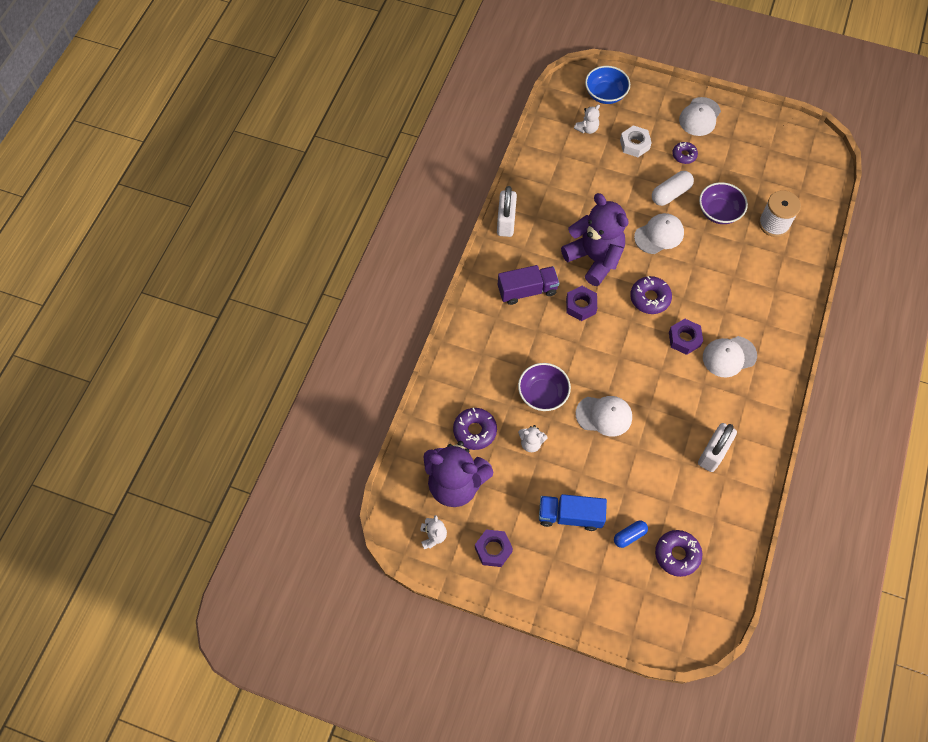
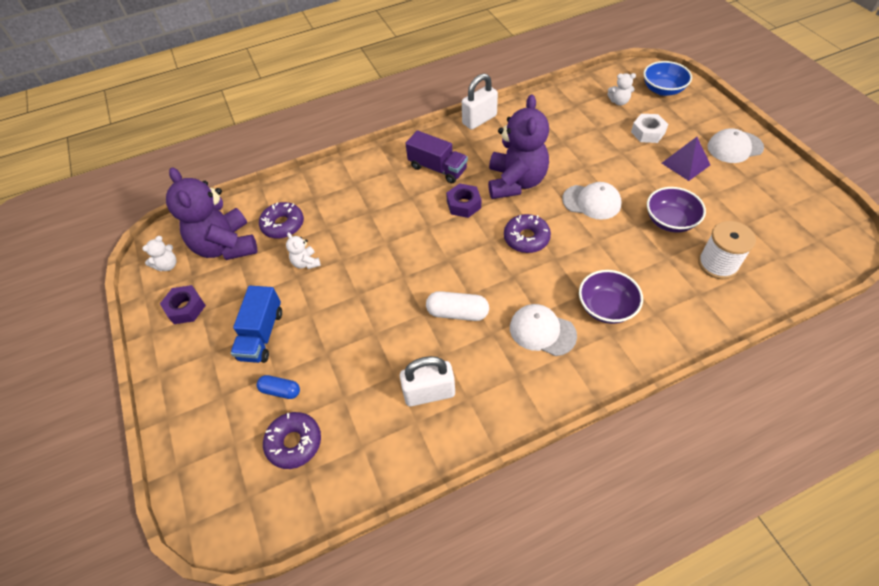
camera: 50 degrees right, 10 degrees down
(543, 394) = (358, 239): purple bowl -> purple bowl (606, 307)
(570, 516) = (262, 335): blue truck -> blue truck turned 135 degrees counterclockwise
(604, 415) = (381, 289): white cap -> none
(670, 194) = (639, 181): white capsule -> white capsule (457, 313)
(684, 155) = (685, 164): purple donut -> purple pyramid
(684, 339) = (518, 287): purple nut -> none

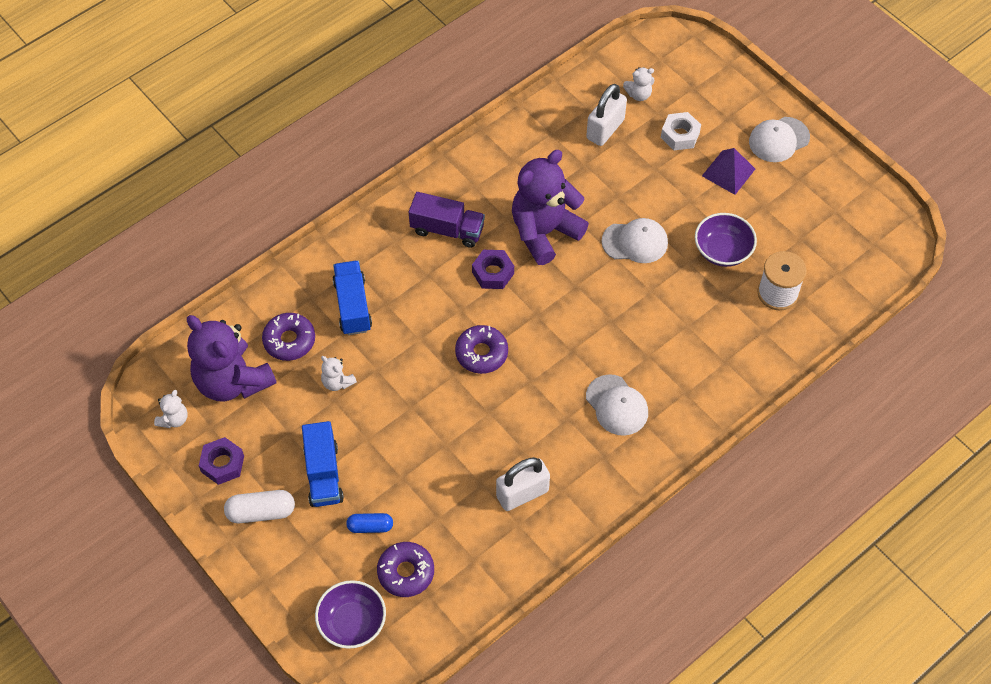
camera: 20 degrees left, 5 degrees up
(342, 209) = (352, 306): none -> blue truck
(457, 313) = (525, 404): white capsule -> white capsule (261, 512)
(479, 120) = (476, 150): white padlock -> white padlock (605, 129)
(516, 182) = (544, 232): purple teddy bear -> purple teddy bear turned 120 degrees counterclockwise
(526, 238) = (574, 302): purple donut -> purple donut (481, 353)
(542, 331) = (617, 405): white cap -> white cap turned 135 degrees counterclockwise
(606, 307) = (675, 365): purple bowl -> purple bowl (352, 622)
(663, 90) = (687, 67): blue bowl -> none

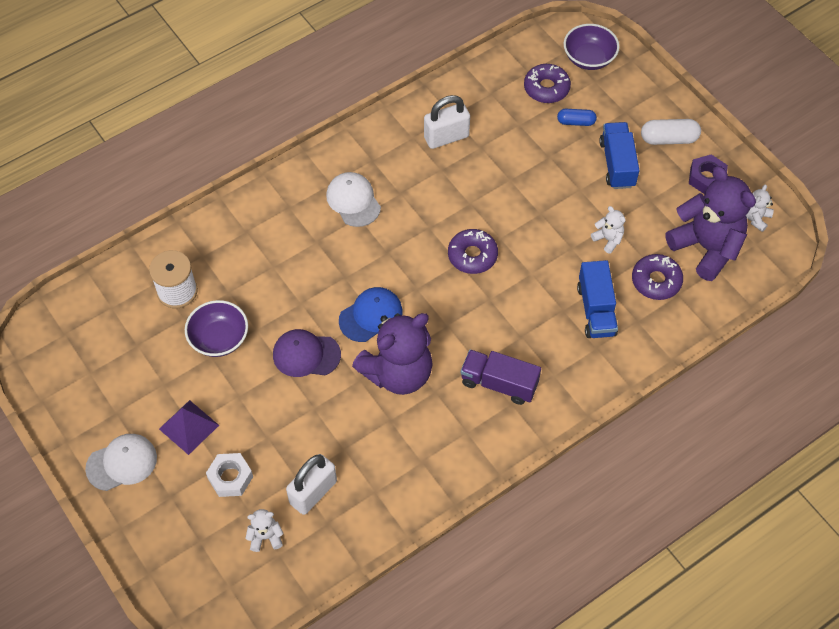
camera: 175 degrees left, 0 degrees up
(493, 273) = (455, 333): purple nut -> none
(578, 283) = (371, 316): none -> blue cap
(635, 242) = (306, 355): white cap -> purple cap

